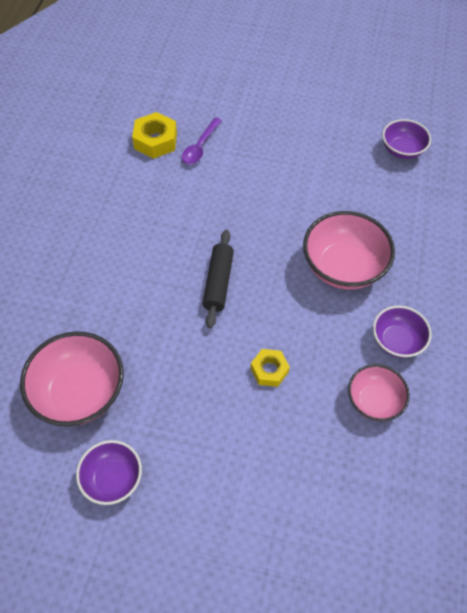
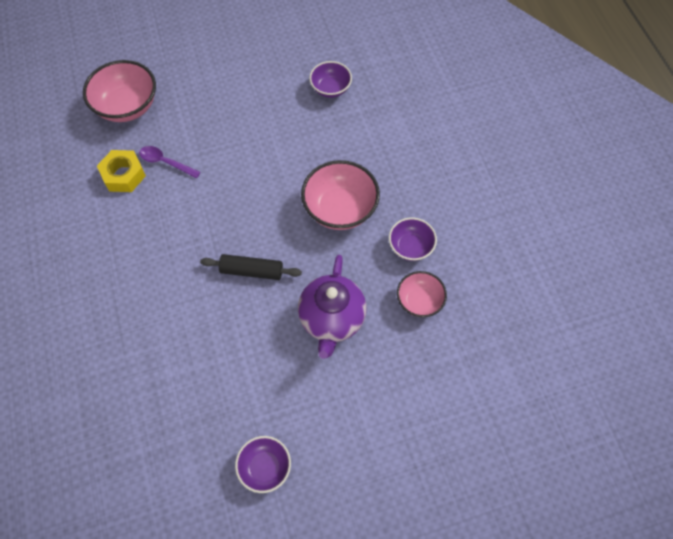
camera: 30 degrees left, 5 degrees up
(79, 392) = (196, 418): pink bowl -> pink bowl (127, 106)
(200, 147) = (165, 162): purple spoon -> purple spoon turned 120 degrees clockwise
(218, 282) = (251, 271): black rolling pin -> black rolling pin turned 60 degrees counterclockwise
(269, 370) = (332, 319): yellow nut -> purple teapot

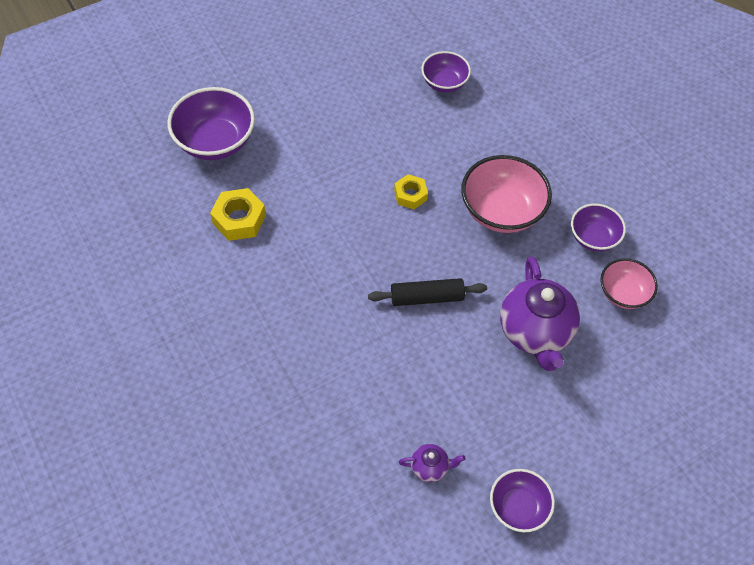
camera: 15 degrees left, 5 degrees down
(127, 106) = (215, 142): pink bowl -> purple bowl
(165, 162) = (284, 196): purple spoon -> none
(204, 416) = (430, 467): none -> purple teapot
(269, 180) = (410, 195): none -> yellow nut

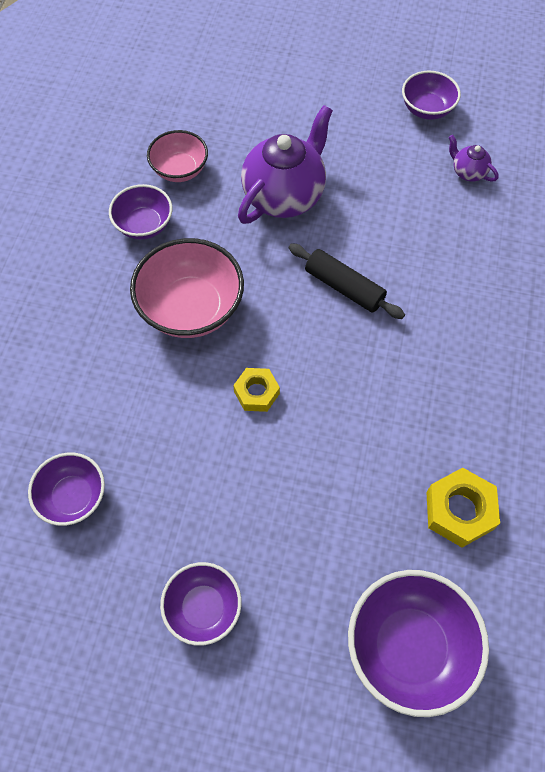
camera: 135 degrees left, 5 degrees up
(330, 88) = (203, 608): none -> purple bowl

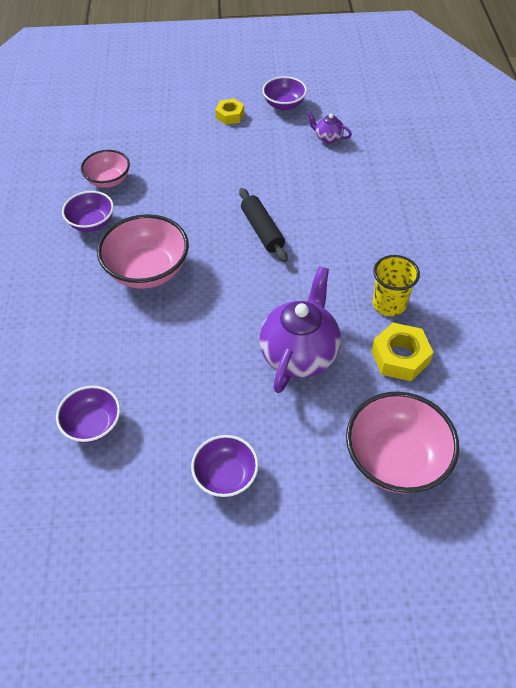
camera: 15 degrees left, 10 degrees down
(256, 393) = (218, 316): yellow nut -> yellow nut (230, 115)
(284, 196) = (196, 181): purple teapot -> purple teapot (299, 354)
(344, 287) = (262, 230): black rolling pin -> black rolling pin turned 45 degrees clockwise
(409, 646) = (395, 459): purple bowl -> pink bowl
(469, 433) = (389, 304): none -> yellow cup

